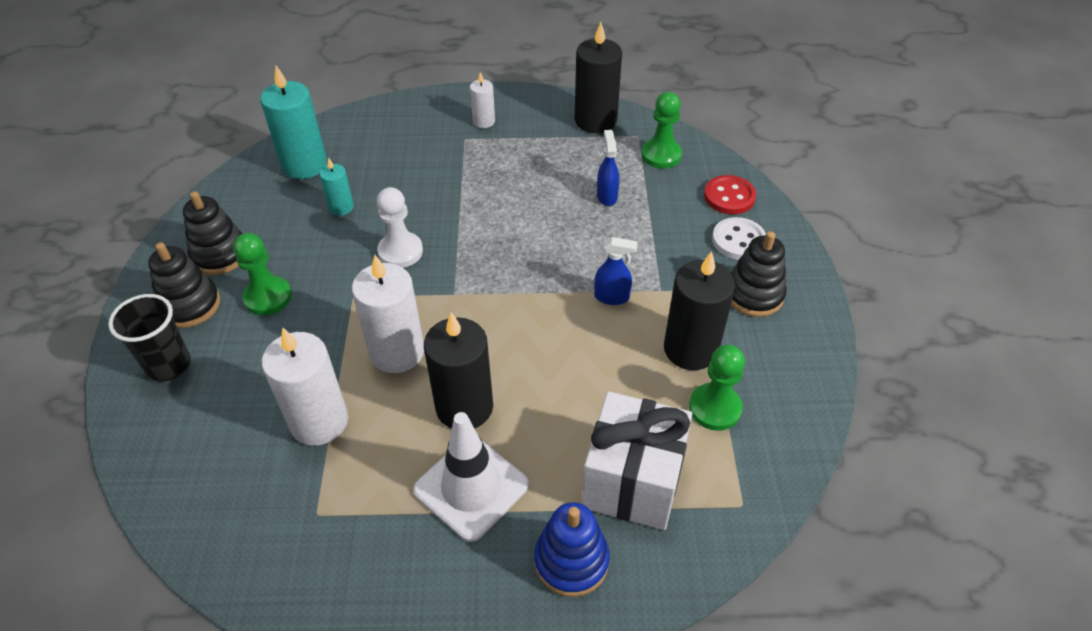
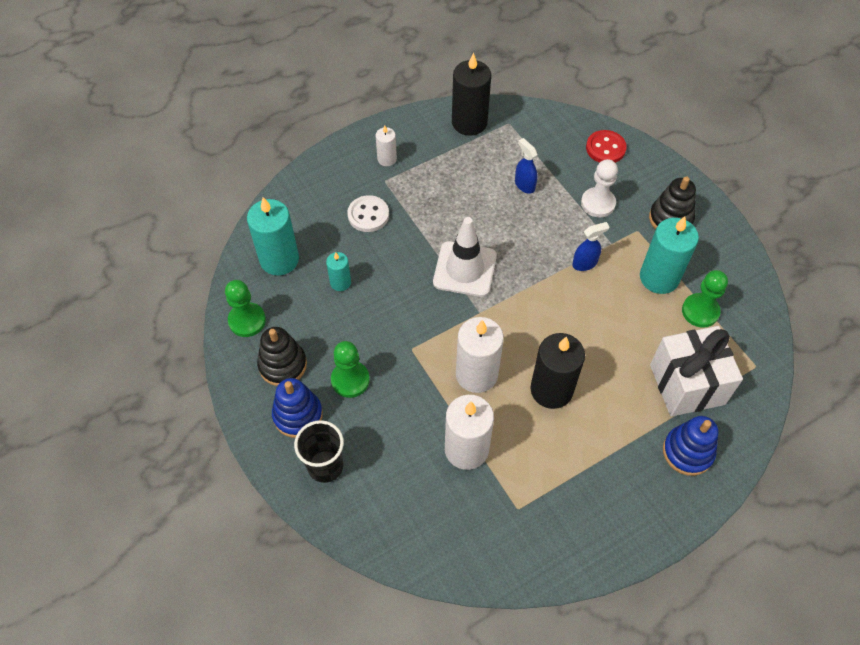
camera: 30 degrees left, 10 degrees up
(190, 305) = (298, 415): black stacking toy -> blue stacking toy
(400, 251) = (415, 298): white pawn -> white pawn (598, 203)
(471, 487) = (597, 440): white traffic cone -> white traffic cone (465, 269)
(661, 155) = (537, 133): green pawn -> green pawn (247, 320)
(690, 349) = (659, 277): black candle -> turquoise candle
(738, 240) = (634, 181): white button -> white button (368, 215)

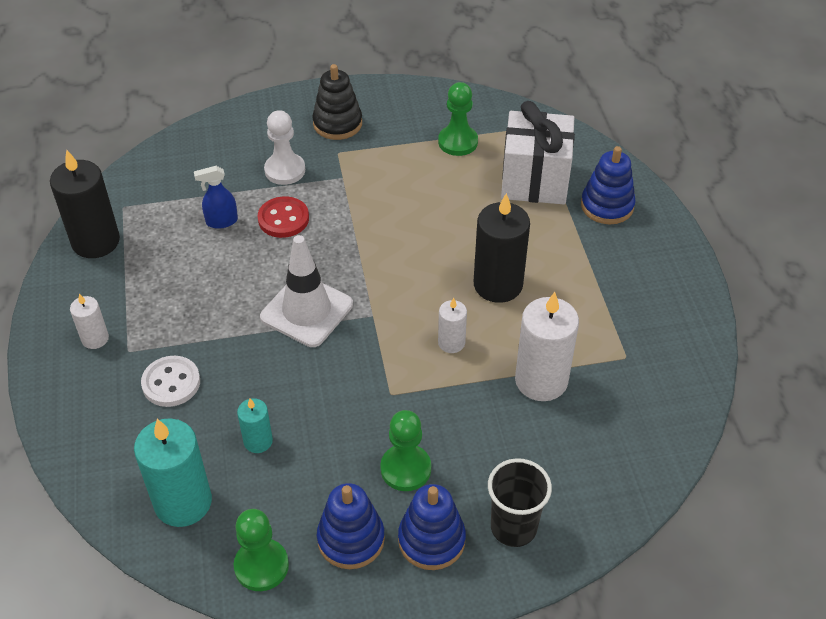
camera: 70 degrees left, 10 degrees down
(283, 365) = (351, 539): black stacking toy -> blue stacking toy
(476, 374) = (451, 343): white candle -> white candle, size x0.53
(585, 263) = (356, 206): blue spray bottle -> none
(605, 148) = (216, 140): red button -> red button (283, 219)
(659, 277) = (404, 157): turquoise candle -> none

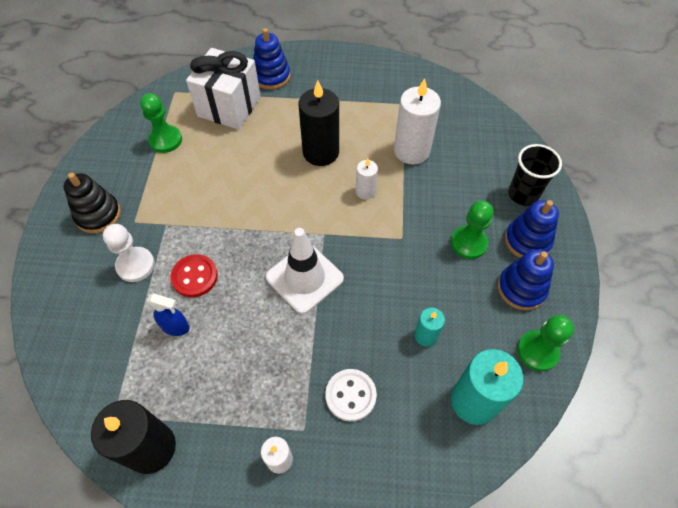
camera: 75 degrees left, 10 degrees up
(221, 221) = (175, 327): blue spray bottle -> blue spray bottle turned 75 degrees counterclockwise

